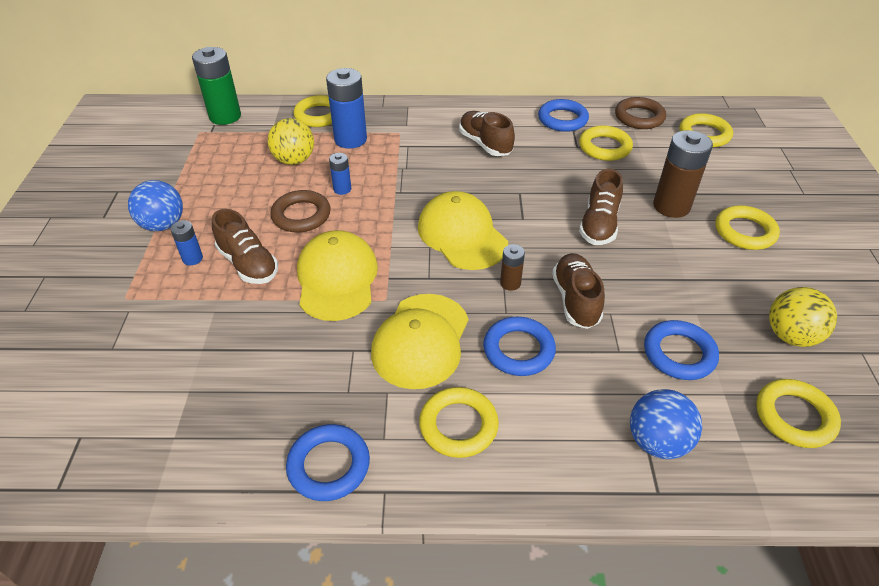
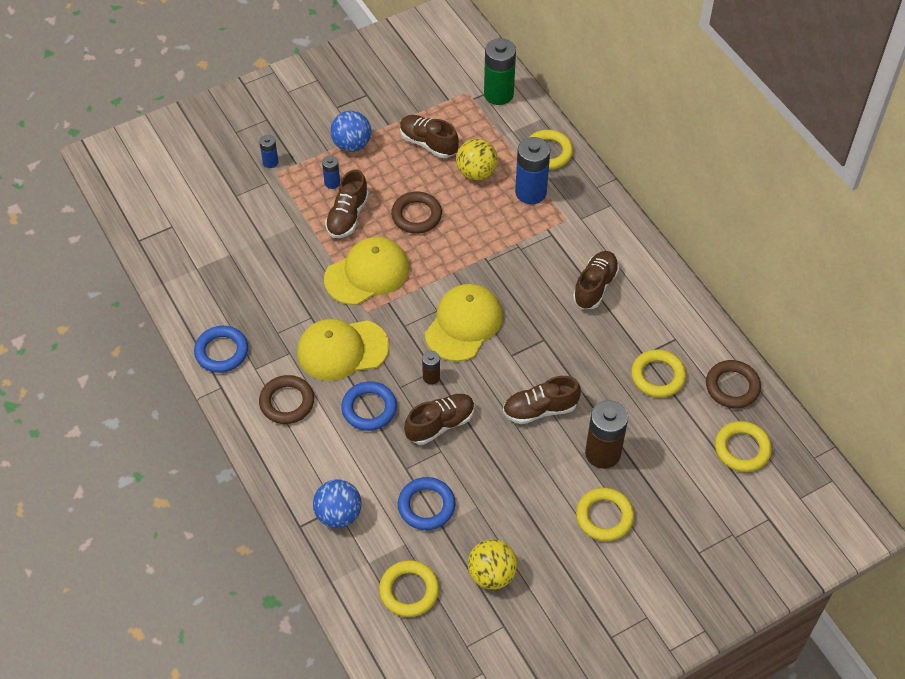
camera: 60 degrees right, 10 degrees up
(226, 175) = (428, 143): none -> brown shoe
(342, 189) = (463, 222): blue battery -> blue battery (270, 162)
(458, 425) = (287, 402): yellow ring -> brown ring
(562, 119) = (680, 327): blue ring -> none

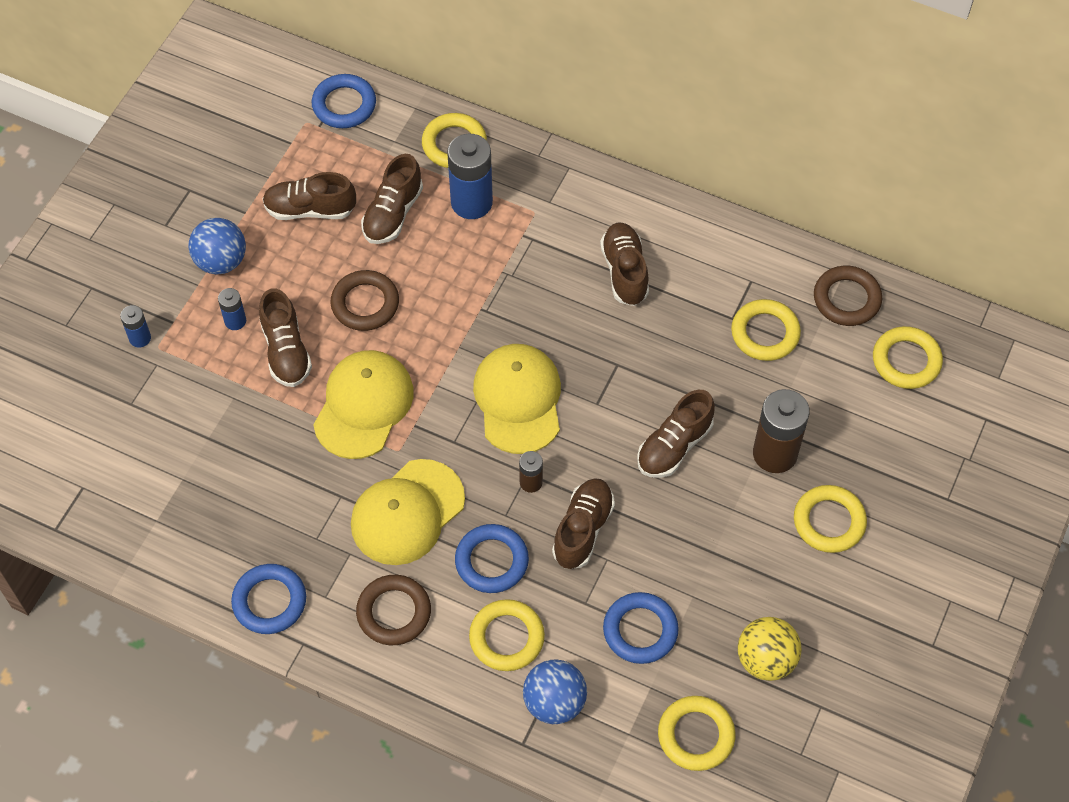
camera: 35 degrees left, 5 degrees up
(341, 458) = (506, 638): none -> yellow ring
(476, 173) = (393, 214): yellow ball -> brown shoe
(498, 94) = (344, 105): green battery -> blue ring

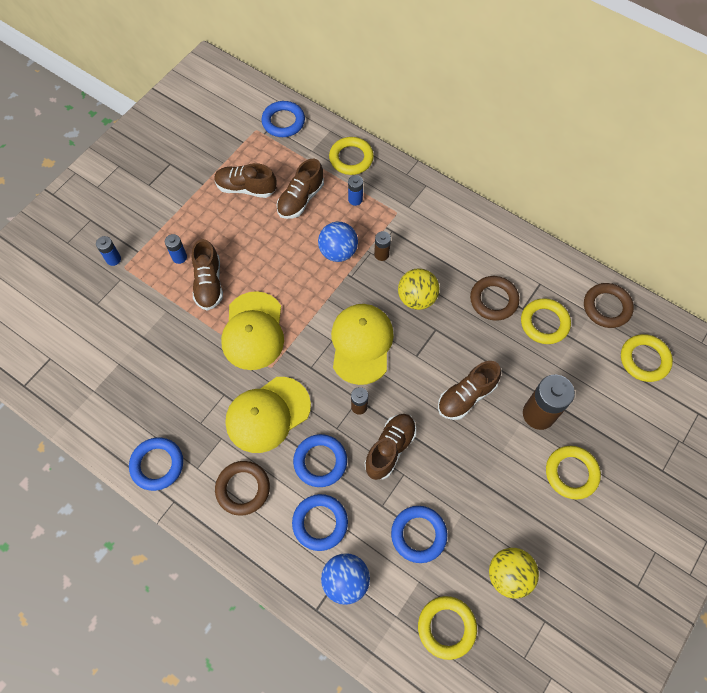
camera: 10 degrees right, 5 degrees up
(221, 261) = (179, 214): blue ball -> blue ball (338, 252)
(363, 406) = (253, 331): yellow cap -> yellow cap turned 150 degrees clockwise
(365, 304) = (269, 258): brown ring -> brown ring (493, 300)
(471, 202) = (355, 199): blue battery -> blue battery, size x0.51
(506, 638) = (320, 523): yellow ring -> blue ring
(523, 274) = (381, 254): none -> brown battery
(584, 327) = (417, 298): none -> yellow ball
(624, 271) = (452, 263): brown shoe -> none

